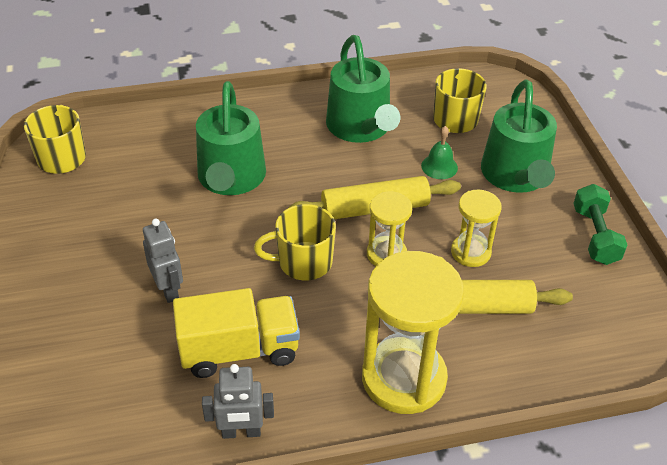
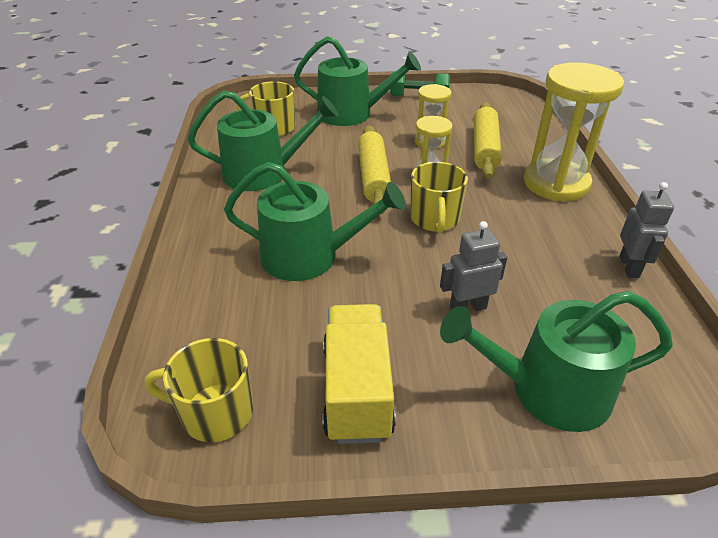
camera: 80 degrees left, 5 degrees down
(70, 342) = (548, 390): none -> green watering can
(239, 350) = (541, 263): yellow truck -> yellow truck (356, 390)
(439, 166) = (330, 142): green bell -> none

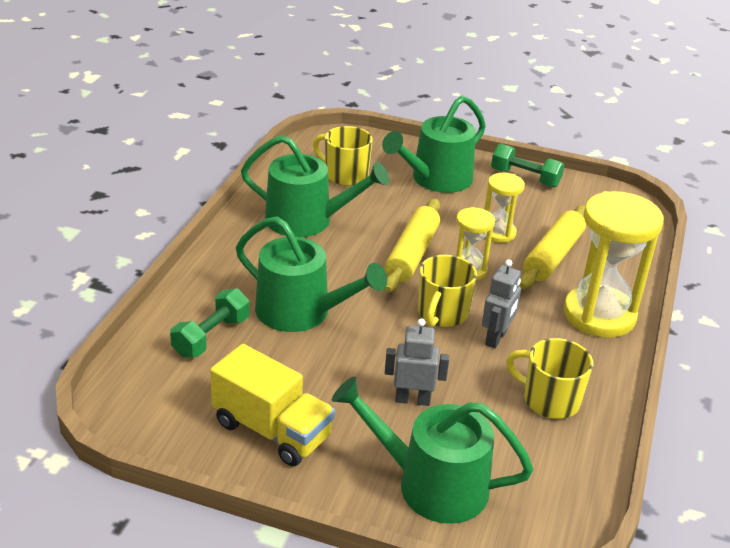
camera: 20 degrees right, 5 degrees down
(215, 413) = (155, 408): yellow mug -> yellow mug (549, 400)
(234, 309) = (211, 337): none -> green dumbbell
(351, 114) = (436, 179): green watering can -> green watering can turned 105 degrees clockwise
(356, 390) = (272, 430): yellow truck -> yellow truck turned 105 degrees clockwise
(629, 267) = (601, 415): grey robot -> grey robot (496, 338)

